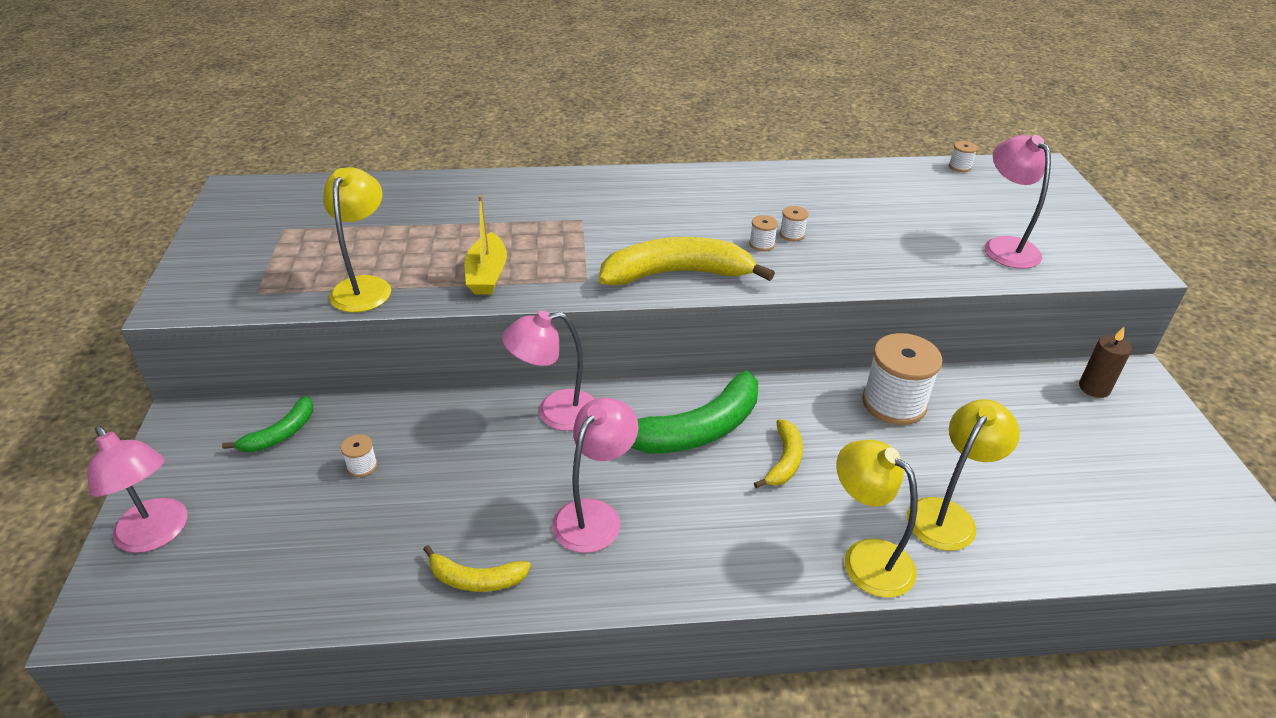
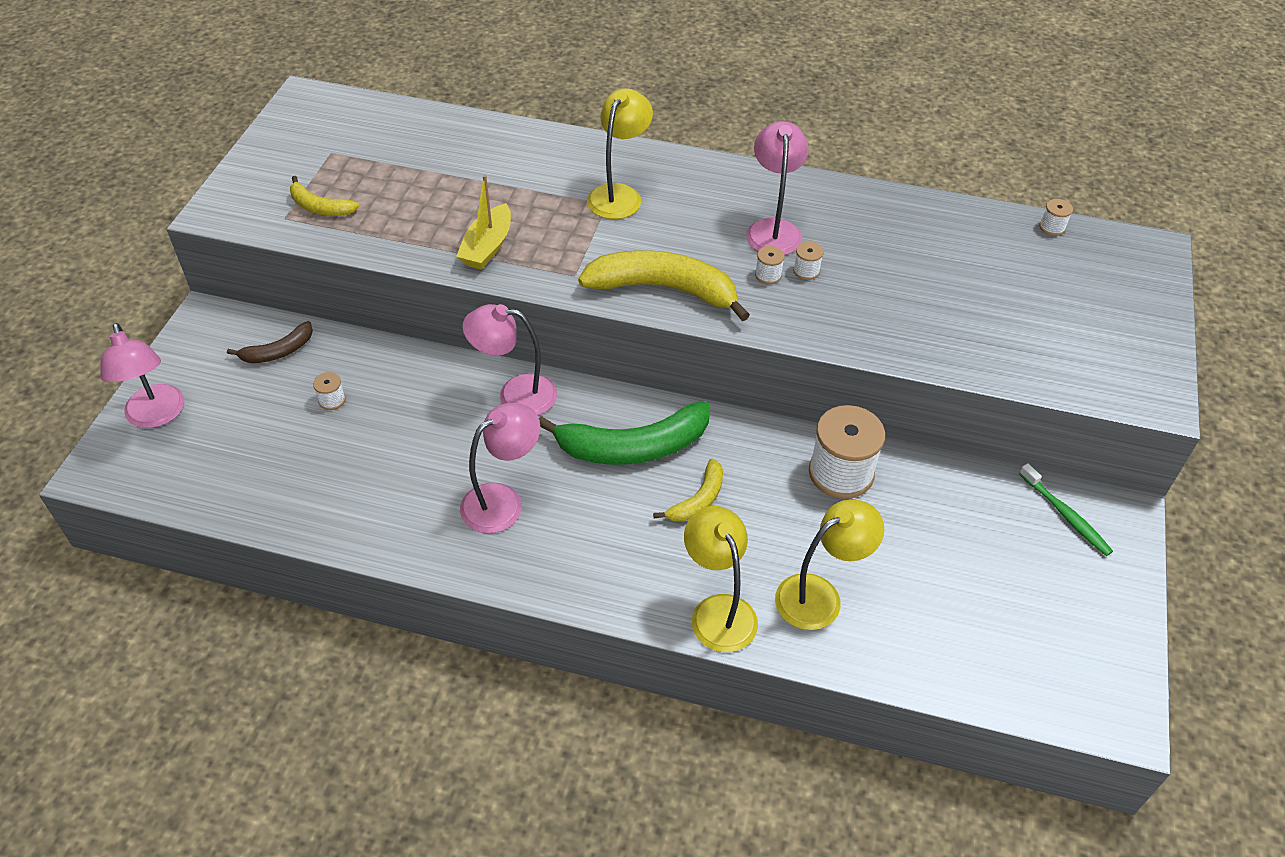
camera: 20 degrees right, 10 degrees up
(280, 434) = (278, 351): green banana -> brown banana
(365, 286) = (376, 233): yellow lamp -> yellow lamp (619, 194)
(476, 579) = (381, 527): yellow banana -> yellow banana (320, 207)
(1004, 246) = (1026, 339): pink lamp -> pink lamp (773, 229)
(1094, 388) = (1065, 515): brown candle -> green toothbrush

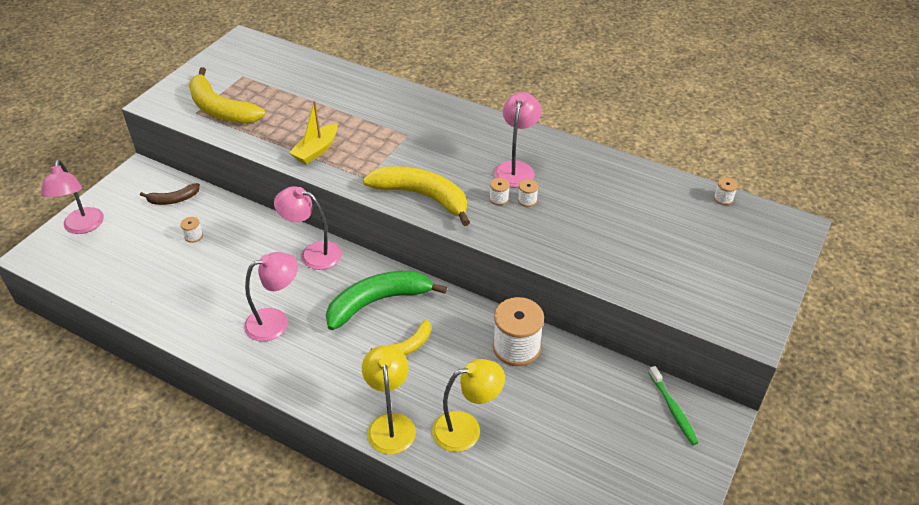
camera: 15 degrees right, 5 degrees down
(320, 207) = (220, 109): yellow banana -> yellow banana, size x1.90
(619, 194) = (419, 130): yellow lamp -> none
(633, 446) = (378, 302): green banana -> green banana turned 150 degrees clockwise

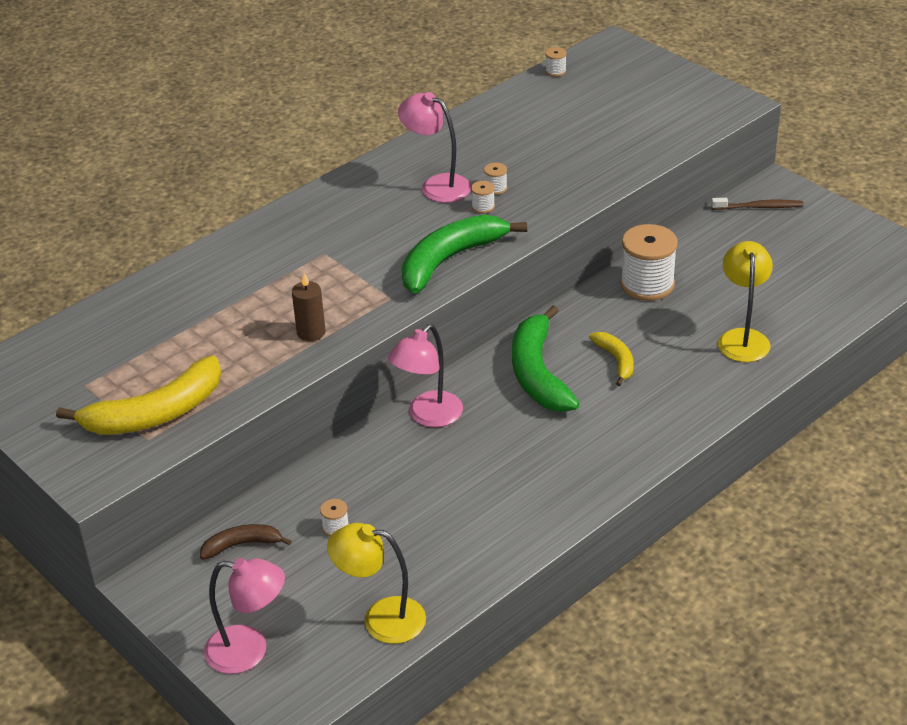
camera: 70 degrees left, 5 degrees down
(173, 199) = (242, 545): brown banana -> brown banana turned 105 degrees counterclockwise
(276, 321) = (534, 462): pink lamp -> none
(316, 150) = (311, 332): yellow boat -> brown candle
(390, 424) = (720, 389): yellow lamp -> yellow lamp (381, 618)
(422, 196) = (450, 260): yellow banana -> green banana
(673, 409) = (759, 207): green toothbrush -> brown toothbrush

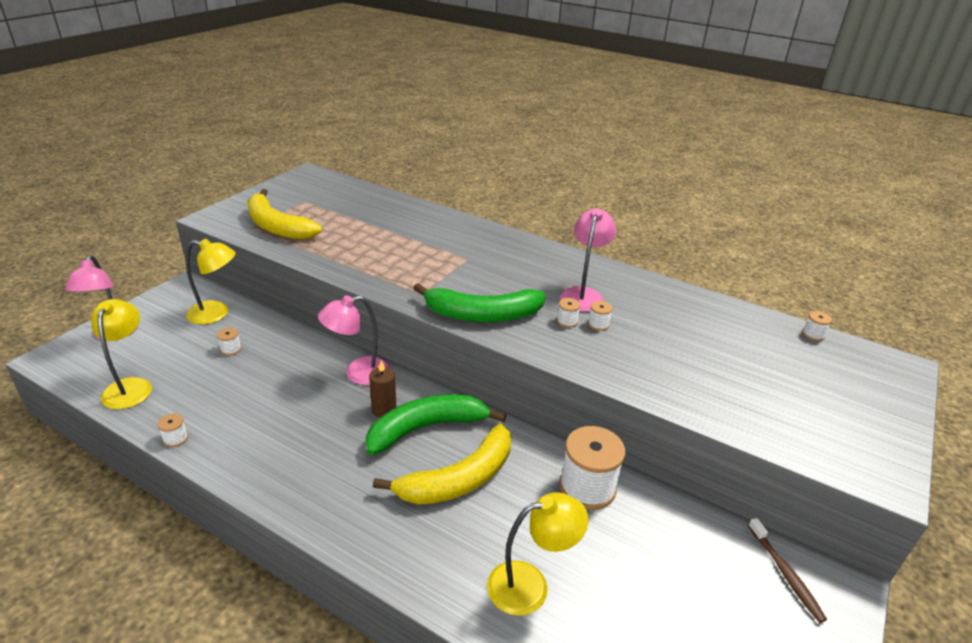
camera: 70 degrees right, 5 degrees down
(242, 545) = (216, 313): brown banana -> yellow lamp
(311, 332) = (371, 267): brown candle -> brown candle (384, 410)
(428, 416) = (358, 373): pink lamp -> pink lamp turned 45 degrees counterclockwise
(450, 260) = (482, 315): green banana -> green banana turned 150 degrees clockwise
(495, 568) = (175, 438): none -> white spool
(616, 360) = (459, 479): yellow banana -> yellow banana, size x1.90

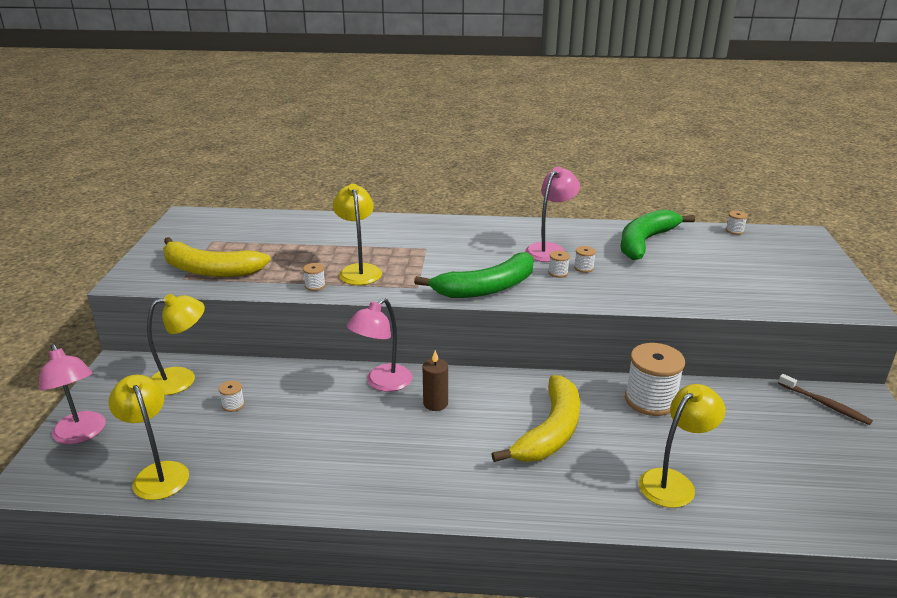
camera: 25 degrees left, 5 degrees down
(175, 438) = (259, 498): white spool -> white spool (315, 286)
(389, 262) = (359, 270): none -> yellow lamp
(426, 428) = (486, 404): green banana -> green banana (645, 242)
(583, 294) = (550, 249): pink lamp -> pink lamp turned 45 degrees clockwise

